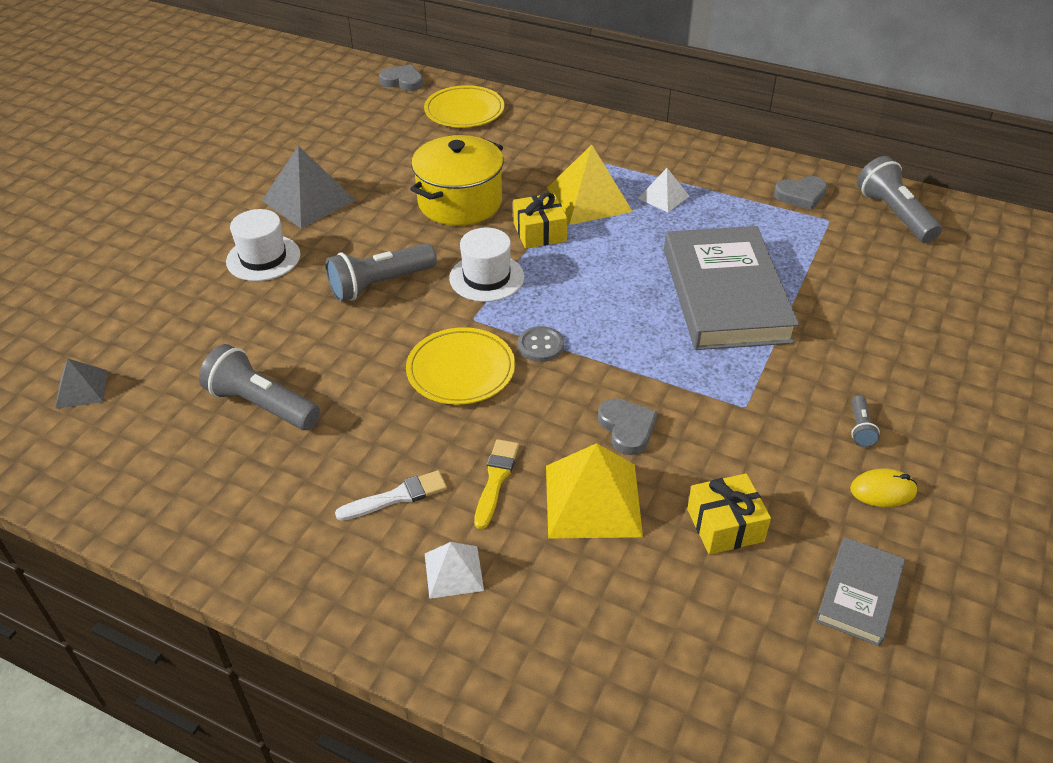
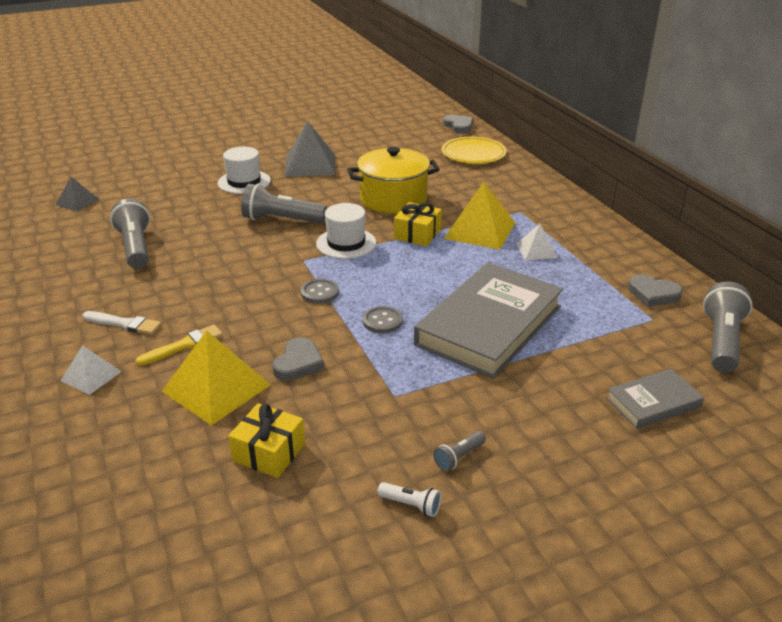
camera: 40 degrees right, 10 degrees down
(461, 370) = (255, 282): yellow plate -> none
(637, 342) = (382, 321): none -> grey button
(859, 594) = (288, 553): grey book -> grey book (653, 402)
(883, 490) = (411, 505): yellow mouse -> white flashlight

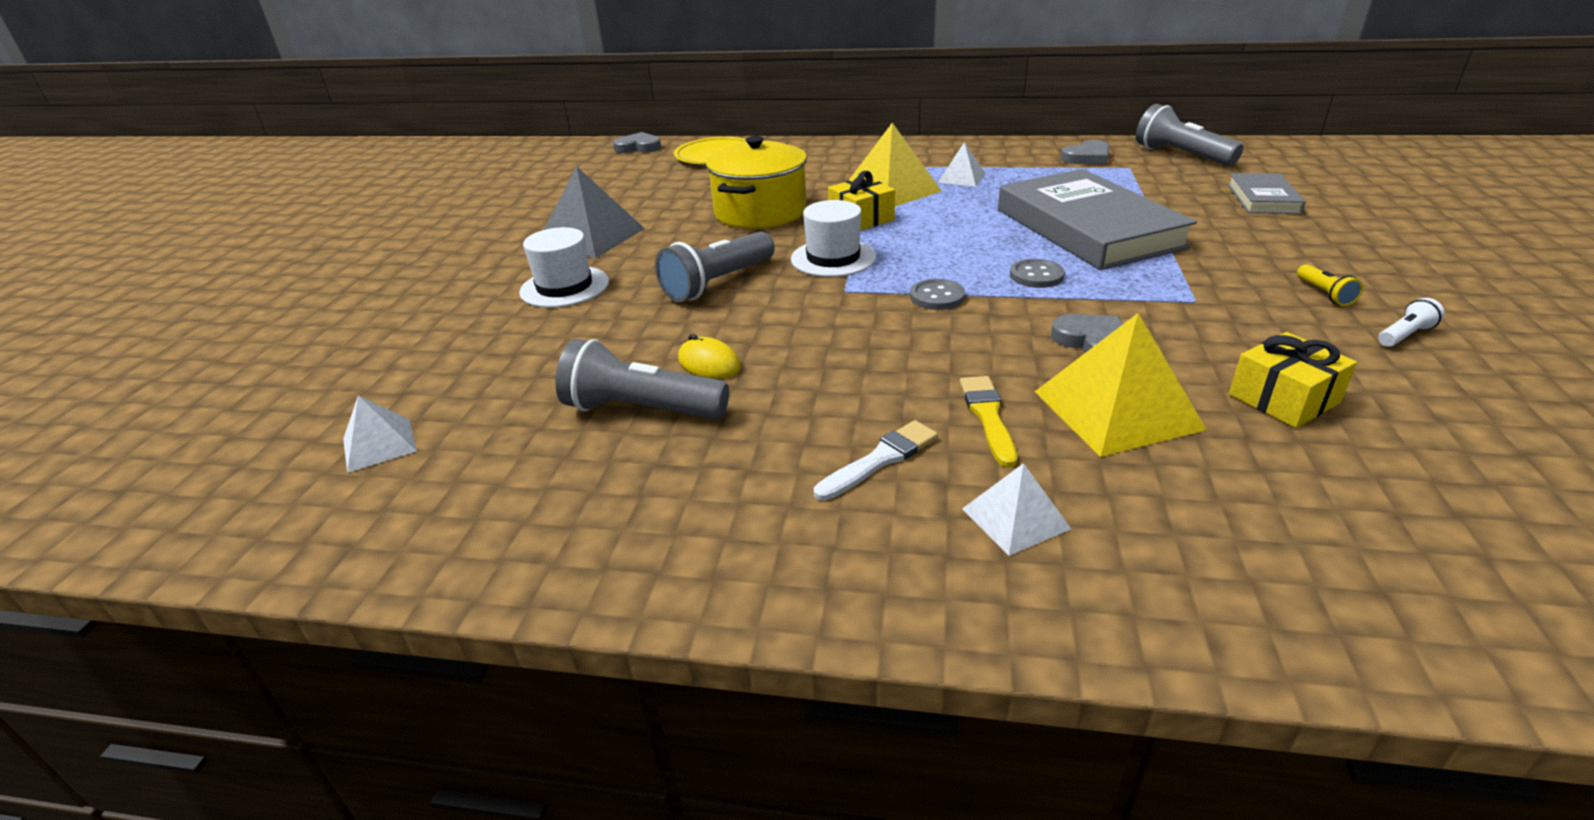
camera: 55 degrees left, 0 degrees up
(77, 202) = (379, 444): grey pyramid -> white pyramid
(190, 248) = (709, 363): none -> yellow mouse
(459, 457) = (1324, 294): grey flashlight -> yellow flashlight

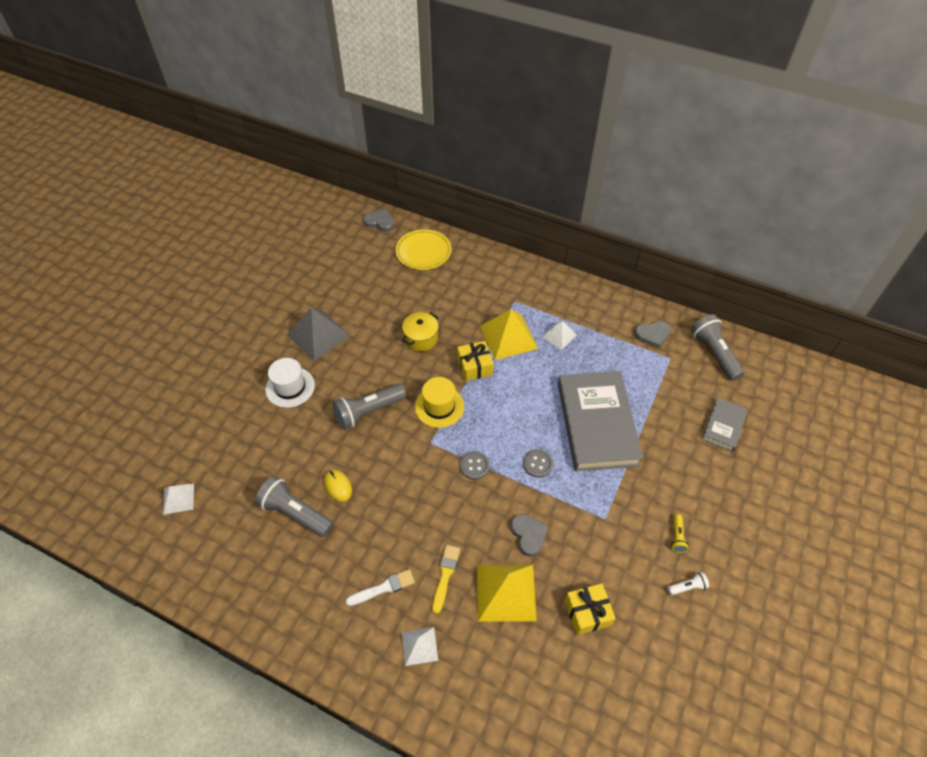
camera: 15 degrees right, 20 degrees up
(760, 212) = (421, 338): yellow pot -> yellow pot, size x0.59
(833, 258) = (439, 406): white hat -> yellow hat

